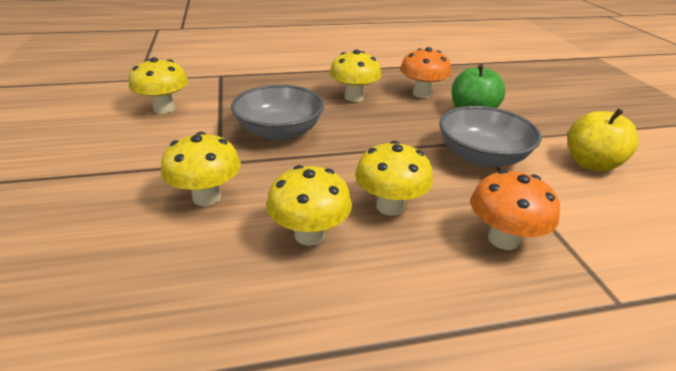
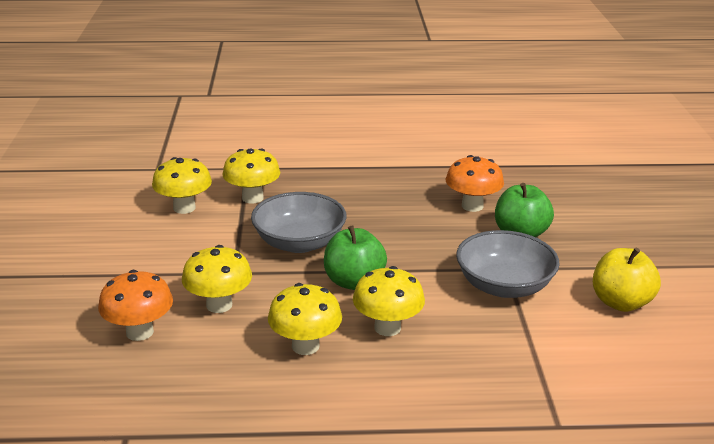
camera: 10 degrees right, 5 degrees down
(341, 163) = (354, 282): none -> green apple
(354, 97) = (391, 206): yellow mushroom -> yellow mushroom (252, 198)
(503, 239) = (482, 366): orange mushroom -> orange mushroom (139, 332)

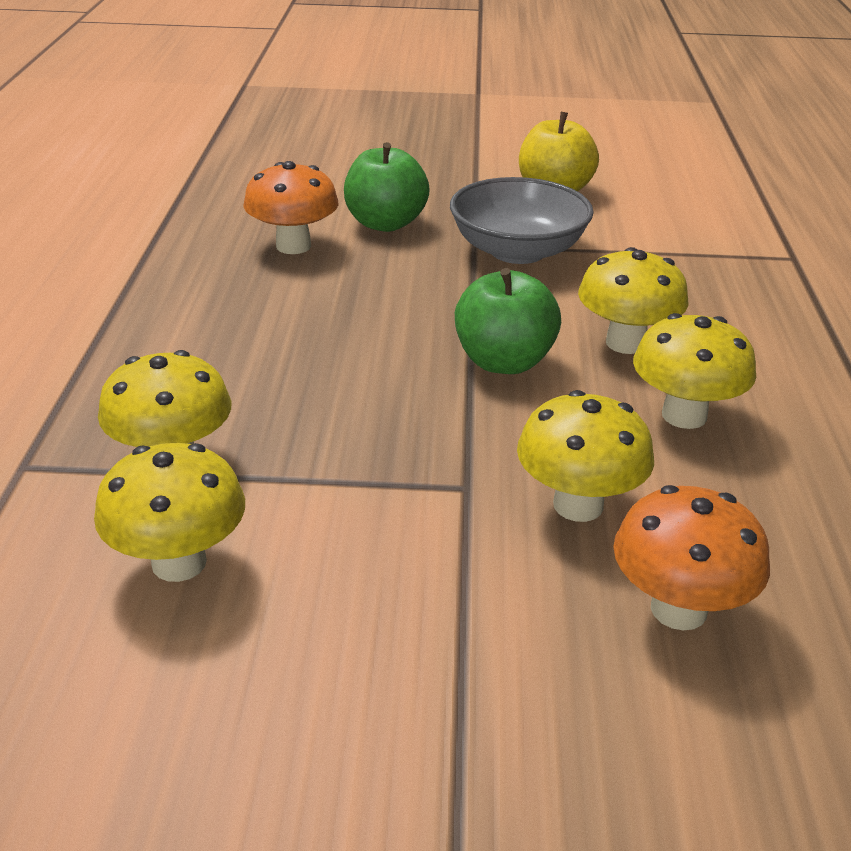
camera: 85 degrees left, 5 degrees up
(299, 243) = (371, 408): grey bowl -> none

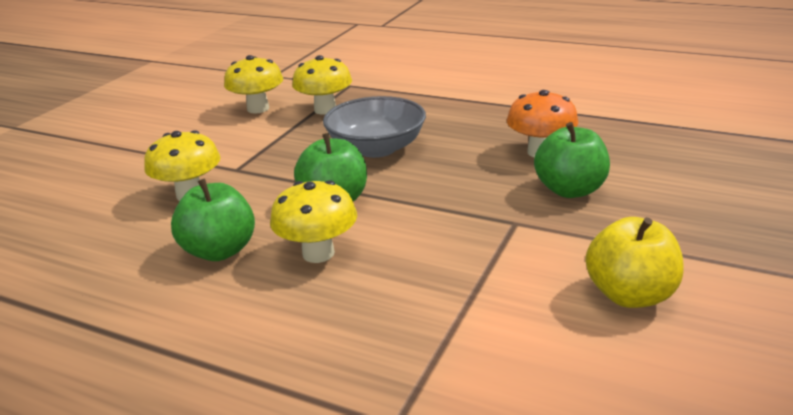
camera: 115 degrees right, 5 degrees down
(517, 251) = (494, 240): grey bowl -> grey bowl (376, 148)
(678, 609) = (101, 202): orange mushroom -> none
(684, 415) = (220, 251): yellow mushroom -> green apple

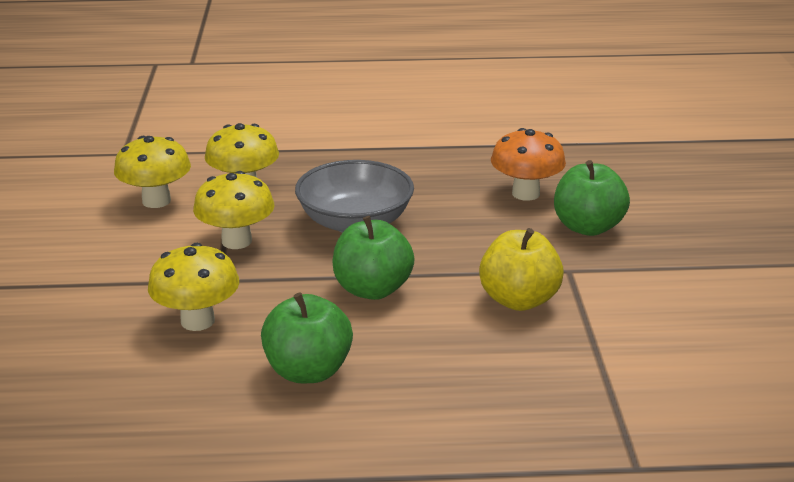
camera: 30 degrees left, 0 degrees up
(318, 253) = (415, 346): yellow mushroom -> yellow mushroom (236, 241)
(630, 295) = (717, 311): yellow apple -> yellow apple (519, 300)

